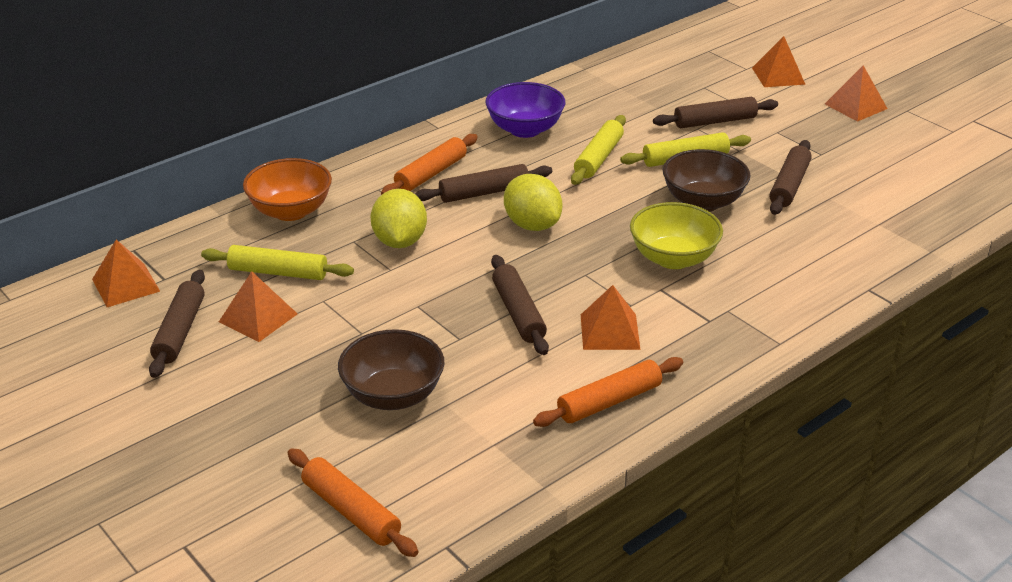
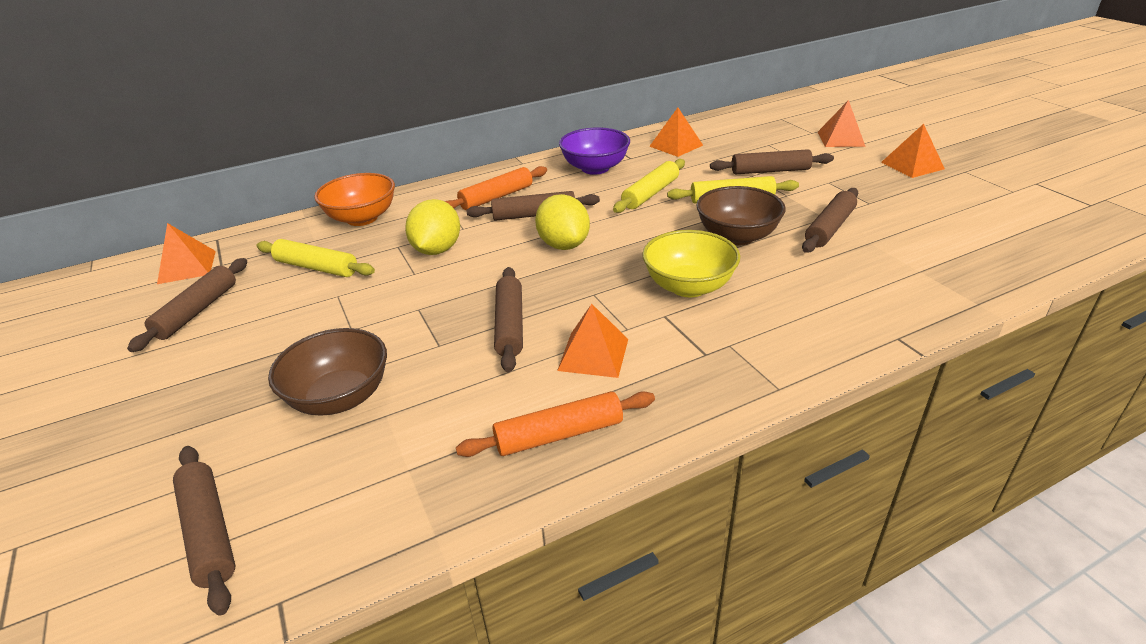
camera: 15 degrees right, 0 degrees up
(258, 317) = (271, 305): orange pyramid -> orange pyramid (676, 145)
(351, 511) = (209, 532): orange rolling pin -> brown rolling pin

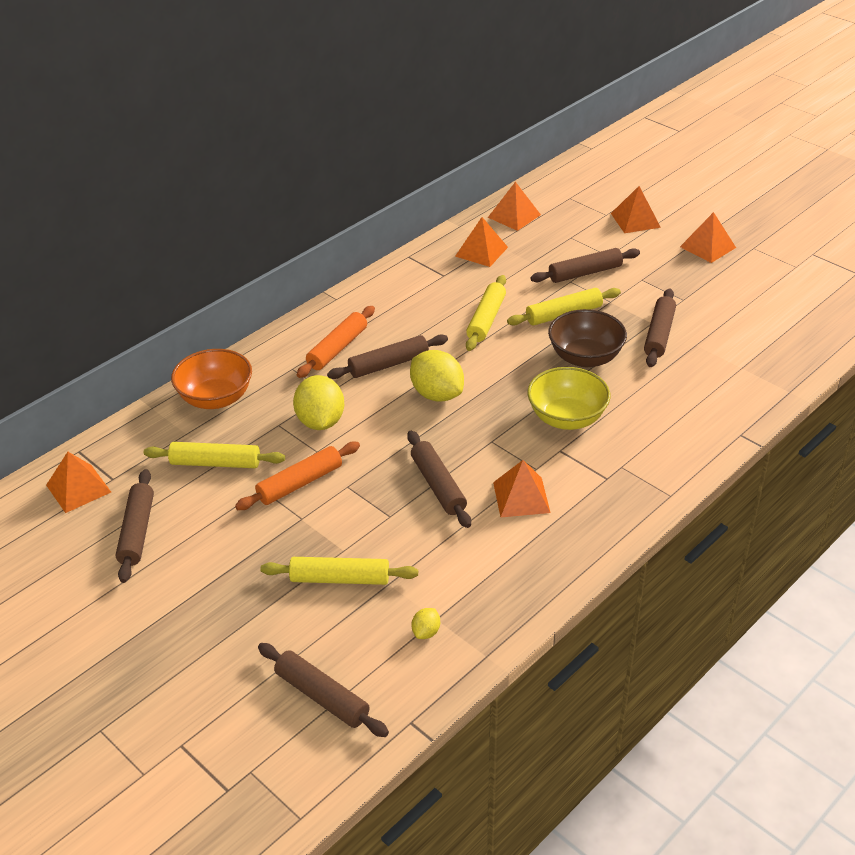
camera: 20 degrees left, 5 degrees up
(340, 397) = (340, 578): brown bowl -> yellow rolling pin
(385, 483) = (426, 632): none -> yellow lemon
(559, 434) = (530, 567): orange rolling pin -> orange rolling pin (300, 483)
(595, 168) = (415, 295): purple bowl -> none
(721, 125) = (514, 216): none -> orange pyramid

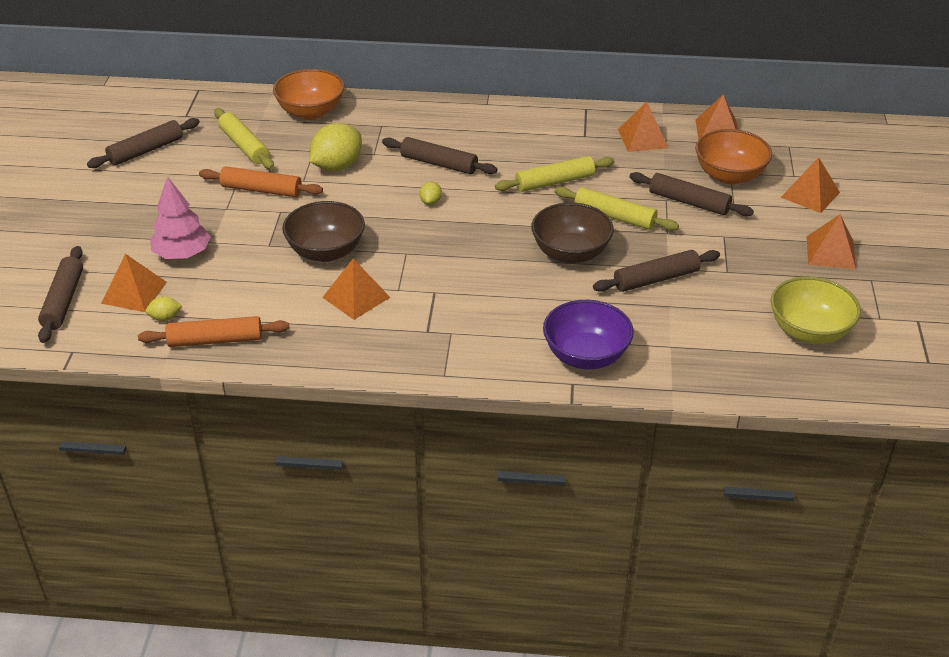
camera: 50 degrees right, 0 degrees up
(78, 488) = (163, 108): orange pyramid -> orange pyramid (134, 292)
(337, 349) = (428, 133): orange rolling pin -> orange rolling pin (215, 340)
(340, 578) = (182, 254): yellow rolling pin -> pink tree
(437, 394) = (431, 202): yellow lemon -> yellow lemon, size x0.46
(438, 485) = (326, 251): brown rolling pin -> brown bowl
(567, 418) = (479, 278): yellow bowl -> yellow bowl (809, 331)
(574, 239) = (729, 175): none -> orange bowl
(715, 412) = (586, 356): none -> purple bowl

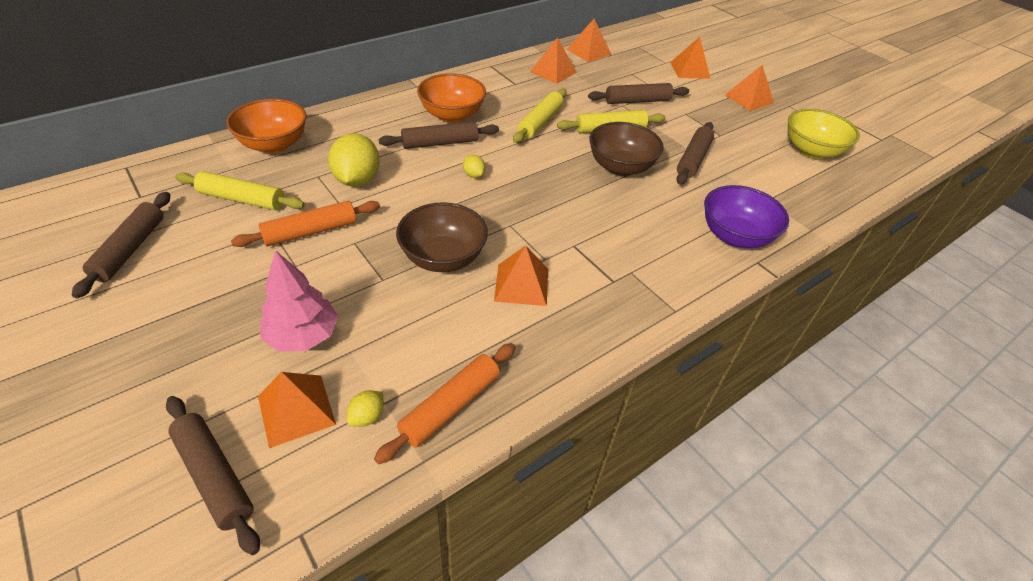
camera: 45 degrees left, 5 degrees up
(729, 175) = (634, 75): orange bowl -> orange bowl (452, 115)

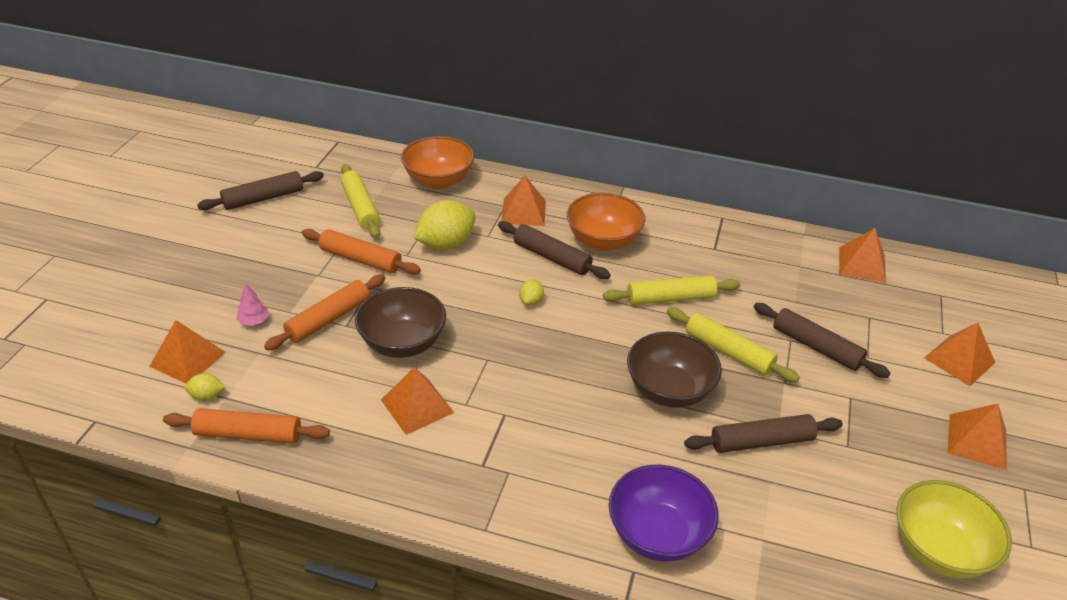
camera: 55 degrees right, 5 degrees down
(215, 476) = (113, 357): brown rolling pin -> none
(303, 336) = (254, 321): pink tree -> pink tree, size x0.50
(362, 286) = (328, 319): none -> orange rolling pin
(553, 72) = (777, 261): orange pyramid -> orange pyramid (523, 212)

